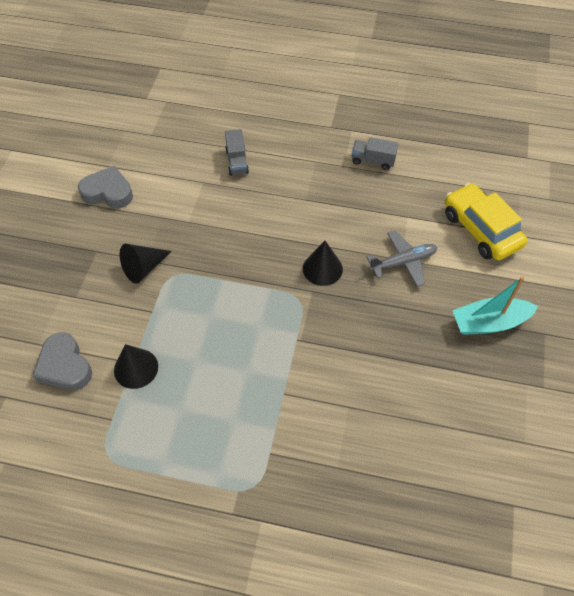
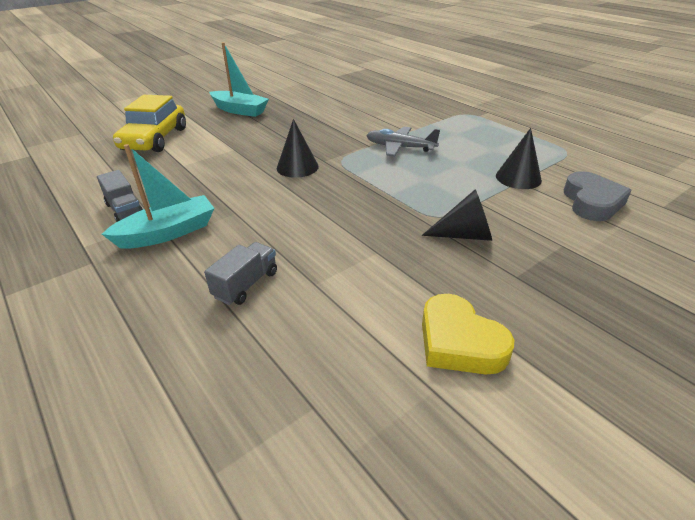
camera: 140 degrees left, 20 degrees down
(108, 192) = (459, 342): grey heart -> yellow heart
(322, 163) = (168, 232): none -> turquoise boat
(403, 262) = (235, 147): grey plane -> grey plane (400, 147)

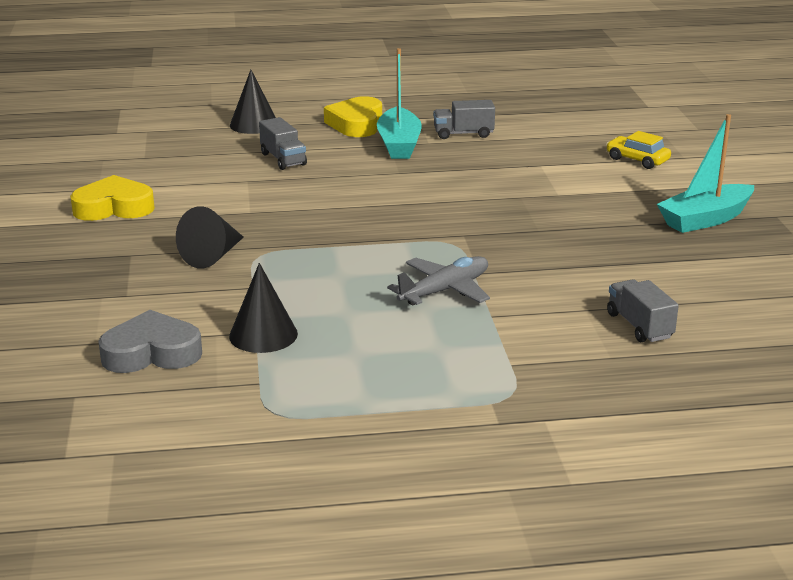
camera: 120 degrees right, 10 degrees down
(115, 277) = (356, 124): none -> yellow heart
(155, 139) = (637, 160): yellow car -> yellow car, size x0.53
(297, 167) = (463, 217): black cone -> black cone (254, 124)
(374, 104) = (639, 326): none -> grey truck
(591, 202) = (152, 353): grey heart -> grey heart turned 135 degrees clockwise

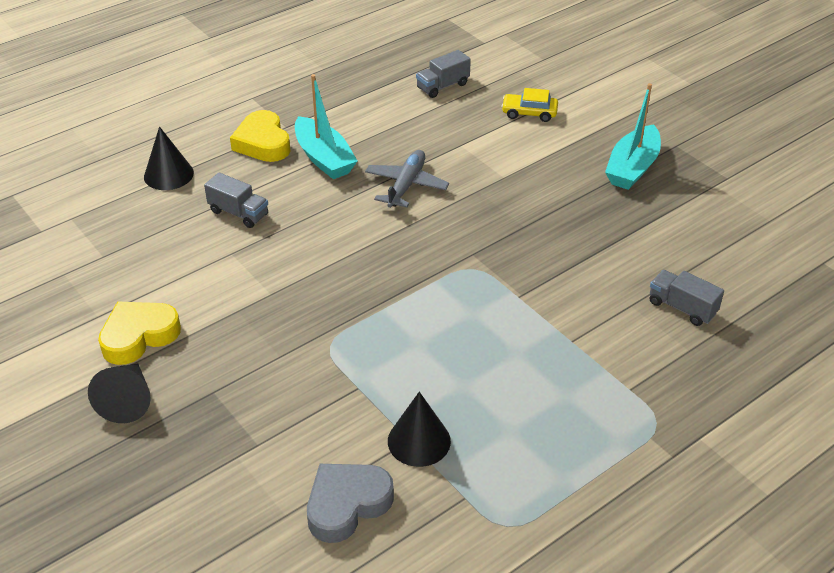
camera: 30 degrees left, 15 degrees up
(213, 256) = (289, 363): black cone -> black cone (127, 401)
(445, 290) = (514, 327): grey plane -> grey plane (406, 185)
(463, 134) = (366, 126): grey truck -> grey truck (443, 86)

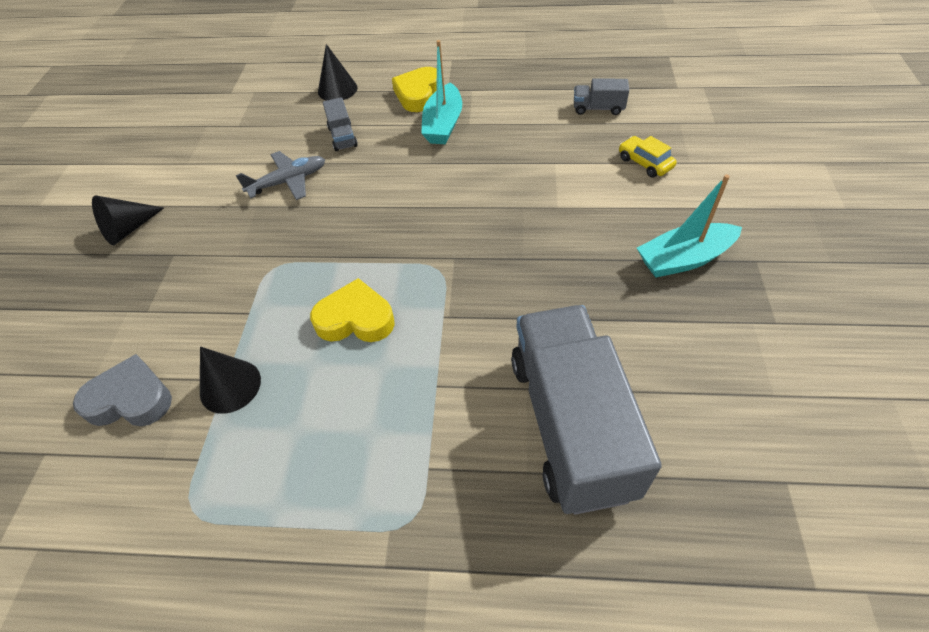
camera: 45 degrees right, 10 degrees up
(139, 336) = (187, 189): yellow heart -> yellow heart (355, 319)
(406, 185) = (474, 174): grey plane -> grey plane (288, 182)
(682, 308) = (570, 424): grey truck -> grey truck, size x2.41

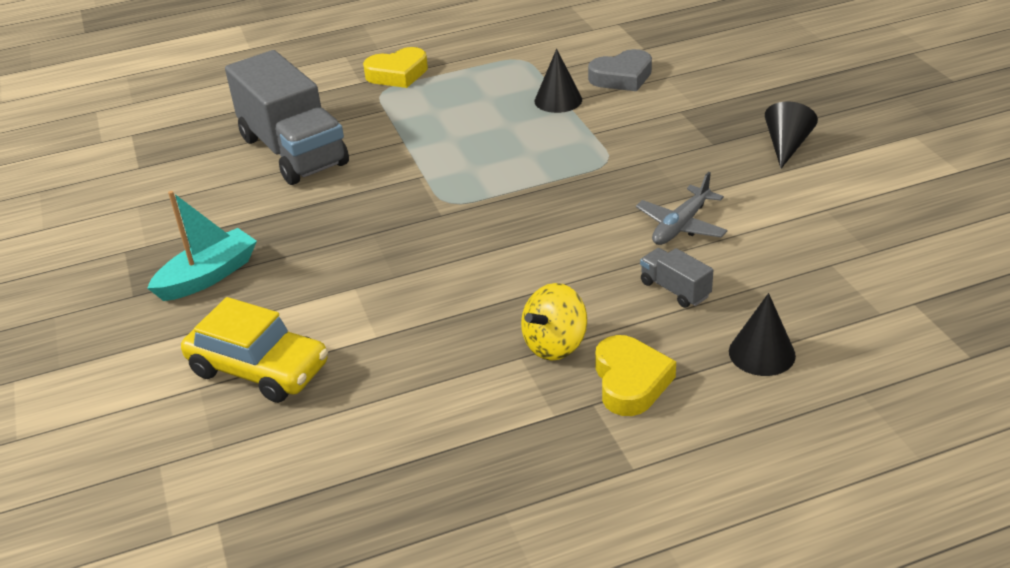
camera: 155 degrees right, 15 degrees down
(355, 319) = (498, 154): yellow heart -> yellow heart (397, 74)
(443, 124) = (555, 345): turquoise boat -> yellow spinning top
(598, 108) = (341, 437): grey truck -> none
(645, 163) = (259, 369): yellow car -> yellow car, size x1.88

